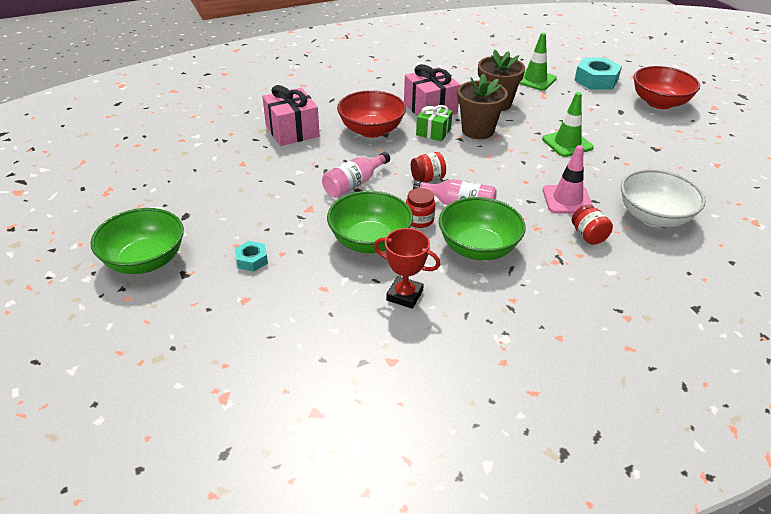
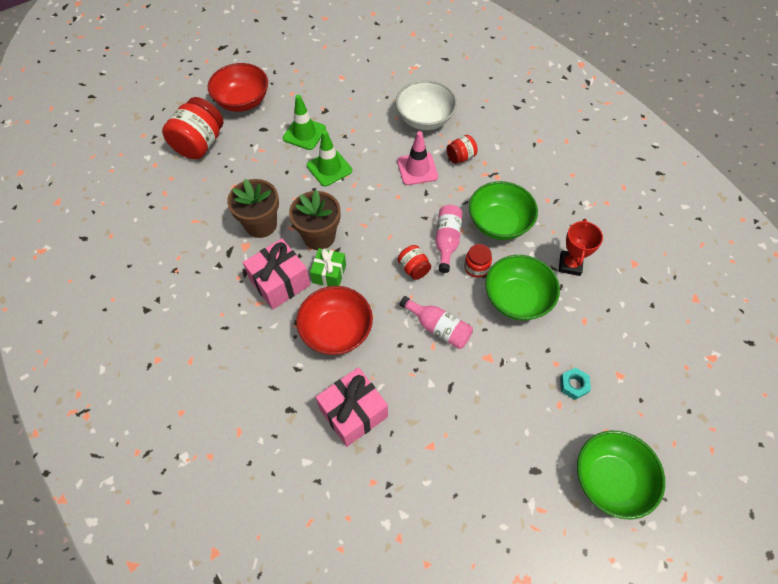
camera: 100 degrees left, 20 degrees up
(535, 80) = (203, 193): green traffic cone -> green traffic cone (304, 133)
(596, 80) = (200, 144): turquoise nut -> red jar

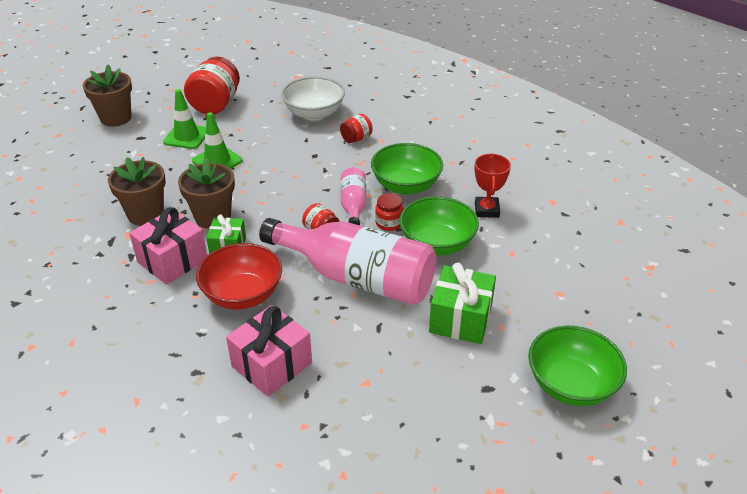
camera: 10 degrees left, 20 degrees down
(200, 144) = (70, 156): red jar -> red jar (215, 104)
(242, 101) = (116, 118): red bowl -> brown flower pot
(417, 169) = (312, 152): pink traffic cone -> none
(438, 328) = (357, 278): pink bottle -> pink bottle, size x2.09
(524, 390) = (460, 319): none -> green gift
(573, 385) = (513, 308): turquoise nut -> none

